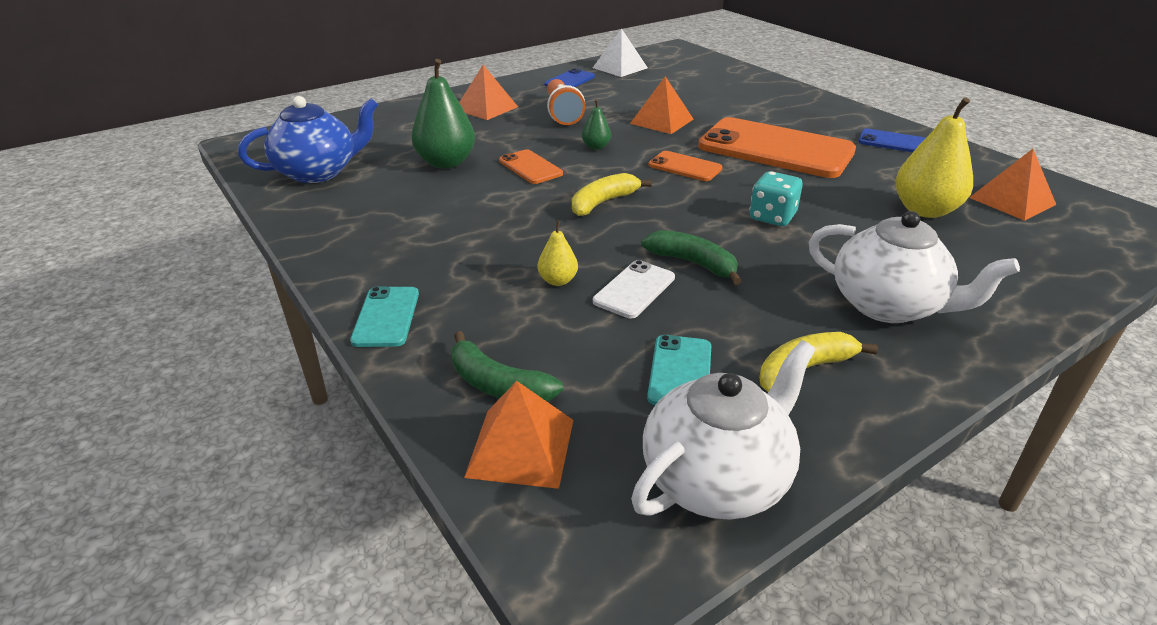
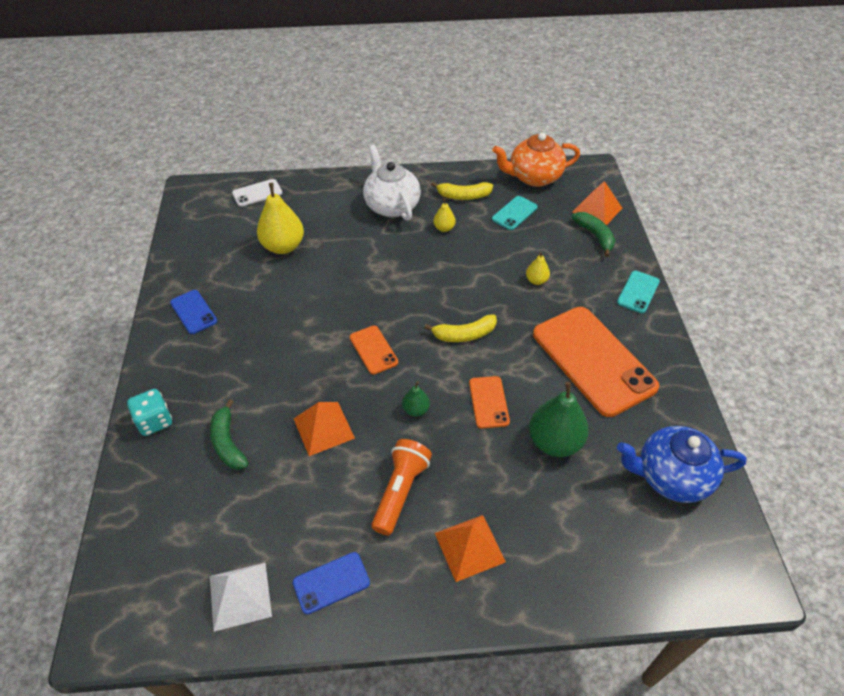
camera: 150 degrees left, 15 degrees up
(634, 289) = (500, 259): white phone -> white phone (257, 193)
(693, 263) = (455, 263): green banana -> green banana (228, 443)
(717, 479) = (533, 177): white teapot -> orange teapot
(765, 302) = (444, 228): none -> yellow pear
(772, 217) = (374, 277): turquoise dice -> turquoise dice (155, 421)
(775, 149) = (284, 342): orange phone -> orange phone (593, 360)
(1012, 201) = (225, 233): orange pyramid -> none

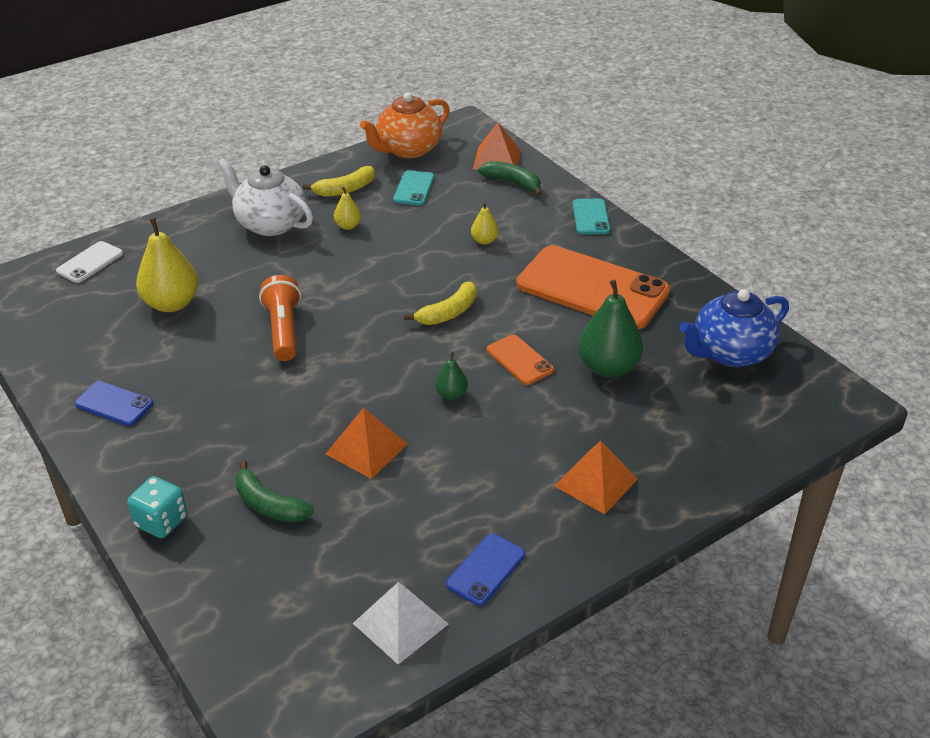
camera: 30 degrees left, 10 degrees down
(373, 350) = (362, 361): orange phone -> none
(400, 491) = (492, 467): orange flashlight -> orange flashlight (283, 330)

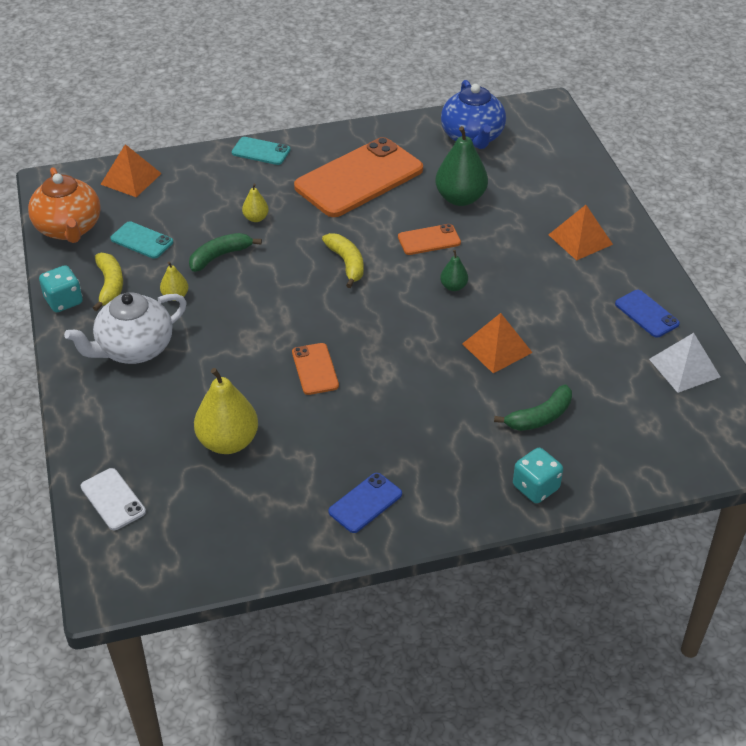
camera: 70 degrees left, 5 degrees up
(283, 330) = (315, 369): orange flashlight -> orange phone
(314, 173) = (64, 301): none -> turquoise dice
(513, 183) = (177, 179): green banana -> green banana (220, 256)

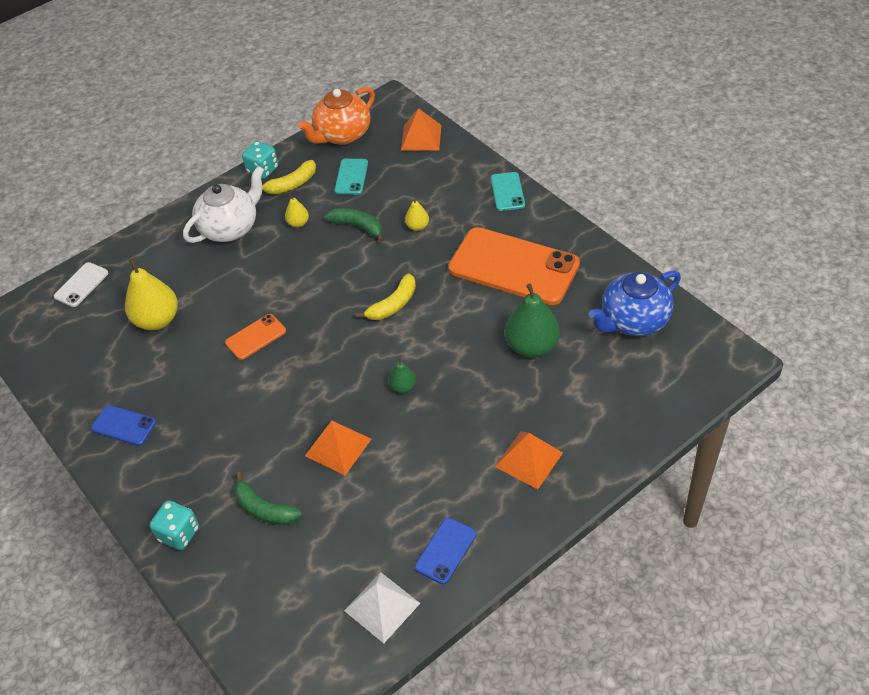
camera: 70 degrees right, 5 degrees up
(134, 349) = (230, 228): white teapot -> white teapot turned 105 degrees clockwise
(429, 240) = (457, 346): orange phone -> none

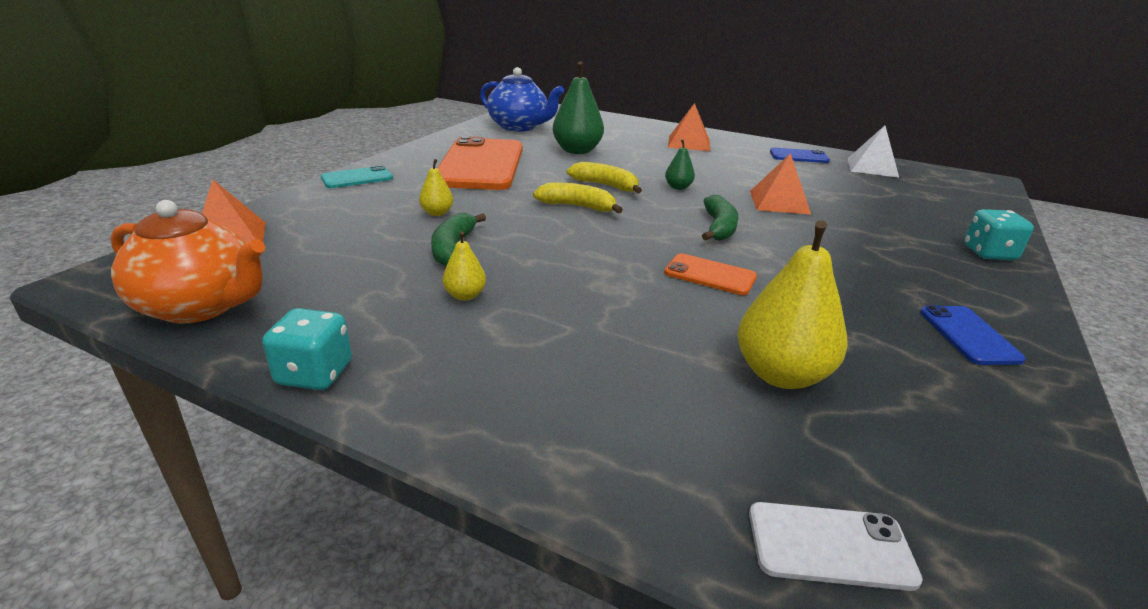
camera: 120 degrees left, 20 degrees down
(230, 228) = (508, 363): white teapot -> none
(264, 509) = (889, 220): green banana -> green banana (719, 228)
(291, 184) = (361, 326): yellow banana -> yellow banana (606, 186)
(351, 177) = (334, 274): turquoise phone -> none

